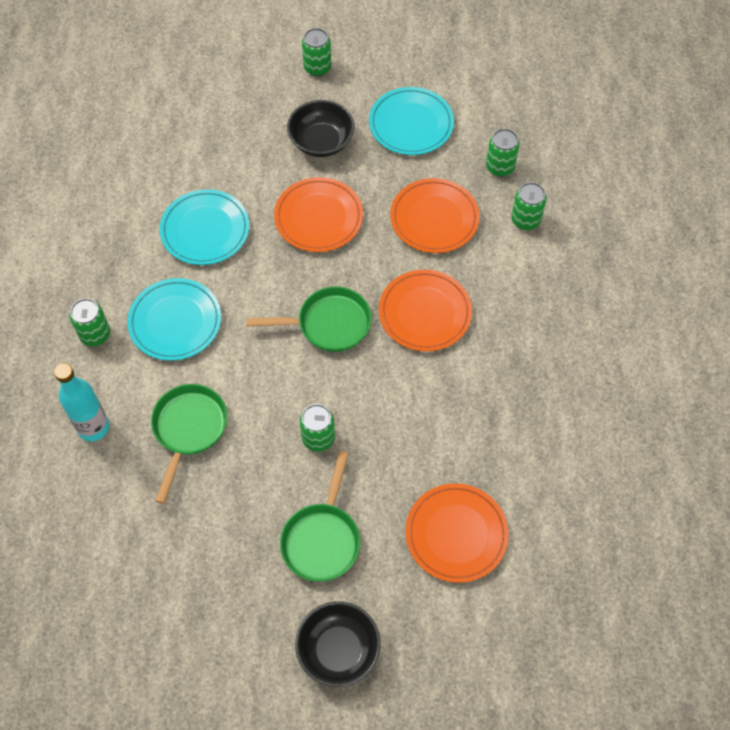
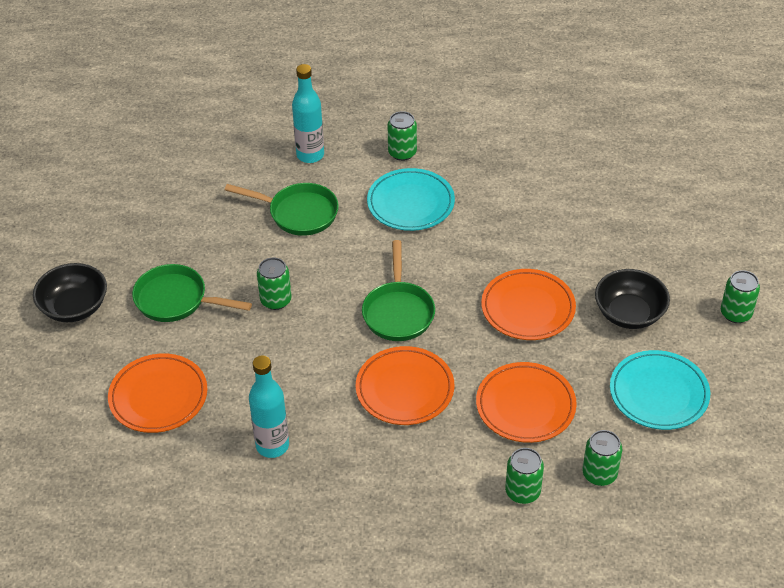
camera: 95 degrees right, 15 degrees down
(205, 230) = (513, 223): turquoise plate -> none
(503, 419) = (272, 445): none -> turquoise bottle

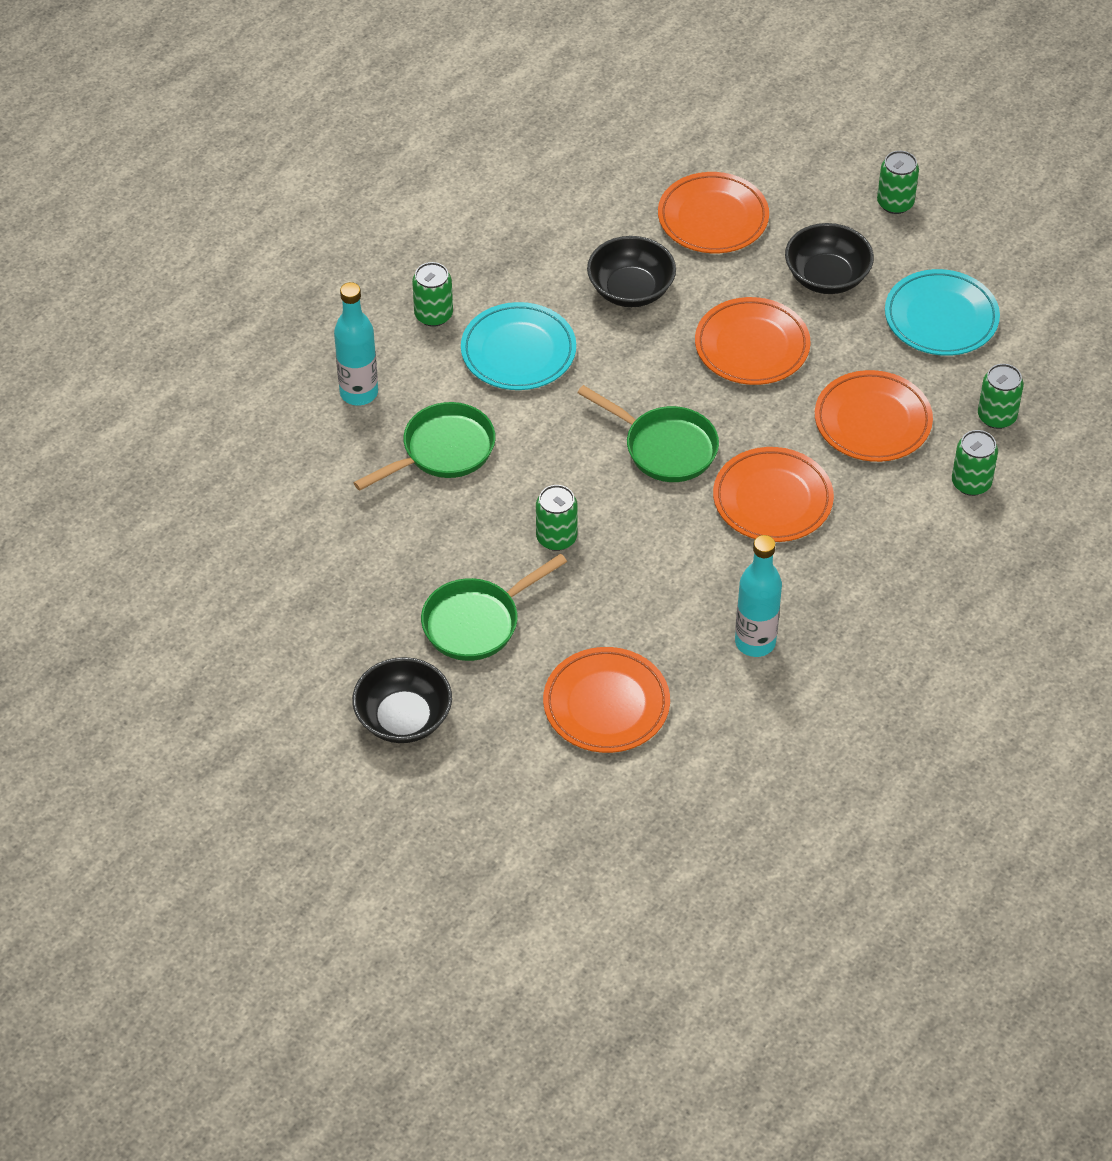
camera: 55 degrees left, 5 degrees up
(514, 226) = (631, 290): none -> black bowl
(617, 231) = (713, 218): none -> orange plate

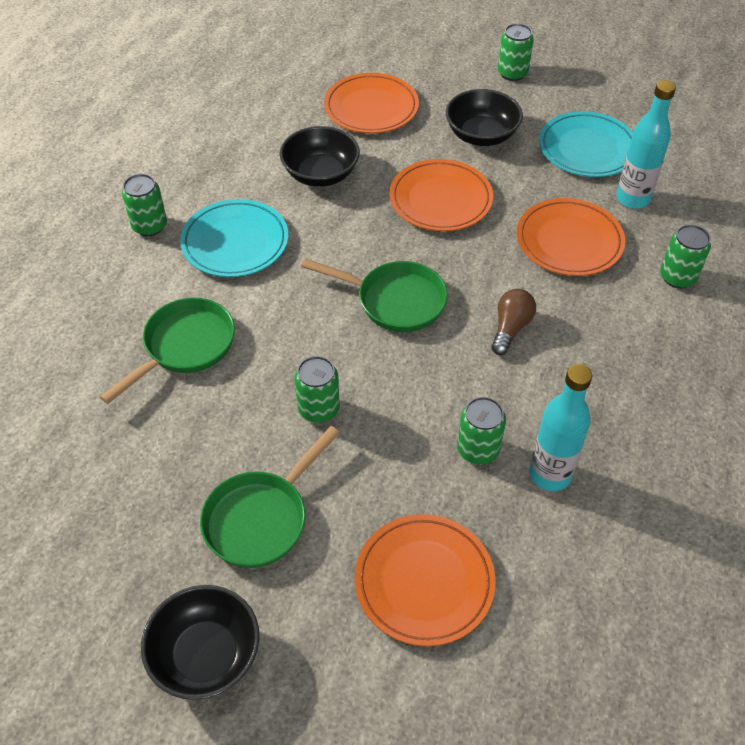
camera: 15 degrees left, 0 degrees up
(359, 393) = (92, 308): turquoise bottle -> turquoise bottle (632, 199)
(772, 499) = (510, 328): orange plate -> brown light bulb
(996, 416) = (670, 217): green can -> green can (478, 449)

